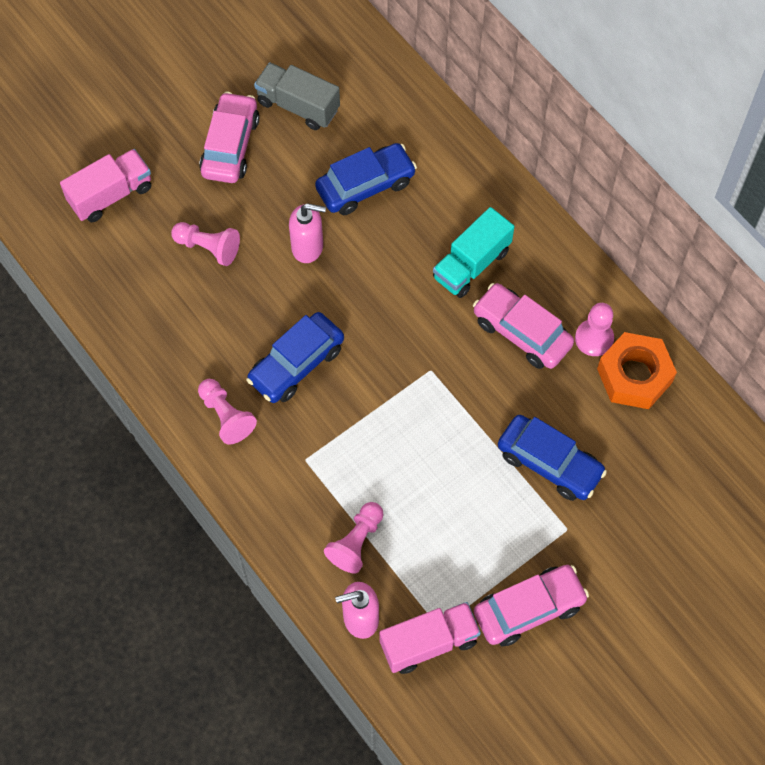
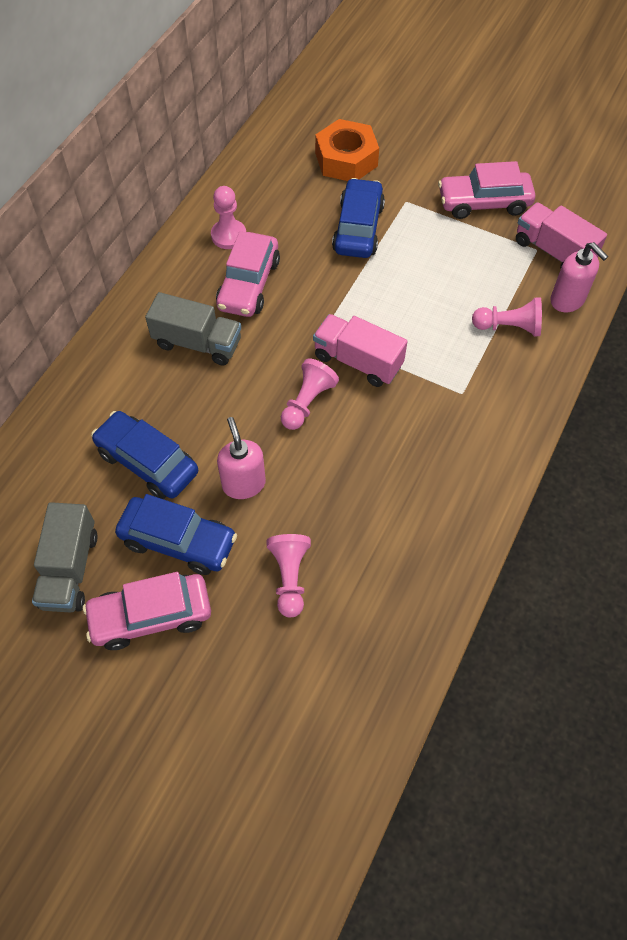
camera: 115 degrees left, 5 degrees down
(111, 195) = (272, 717): pink truck -> pink truck (358, 361)
(226, 416) = (461, 474): pink pawn -> pink pawn (307, 402)
(296, 364) = (375, 439): blue car -> blue car (178, 541)
(471, 264) = (197, 343): turquoise truck -> grey truck
(529, 608) = (484, 203): pink car -> pink car turned 45 degrees counterclockwise
(634, 376) = (249, 201): orange nut -> orange nut (346, 159)

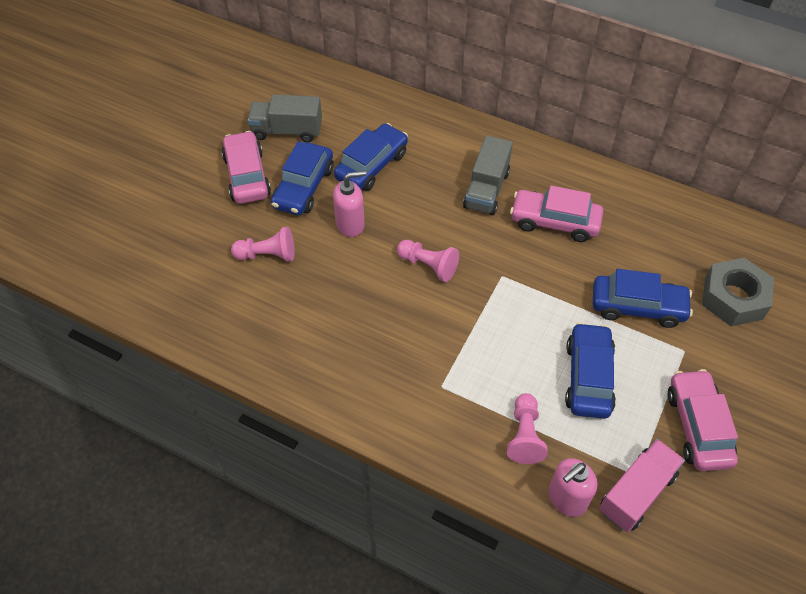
camera: 90 degrees right, 5 degrees down
(229, 235) = (610, 206): pink pawn -> none
(346, 159) = (733, 298): orange nut -> grey nut
(358, 361) = (474, 303): pink truck -> none
(441, 273) = (588, 377): none -> blue car

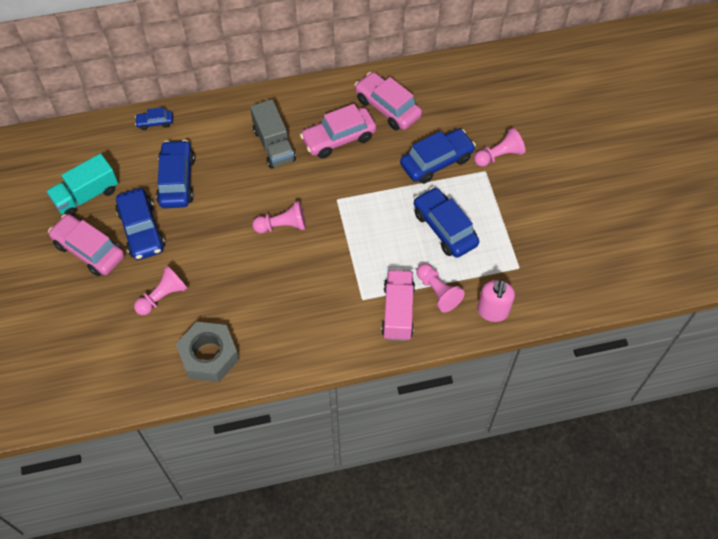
camera: 40 degrees left, 5 degrees up
(287, 131) = (86, 195): grey truck -> turquoise truck
(350, 224) = (202, 234): pink soap dispenser -> none
(399, 106) = (155, 122): none -> blue car
(636, 493) = (527, 278): pink truck -> pink truck (398, 312)
(697, 426) = (528, 213): pink car -> pink car (387, 107)
(714, 345) = (499, 155): none -> pink pawn
(733, 298) = (486, 117): grey nut -> grey nut (209, 356)

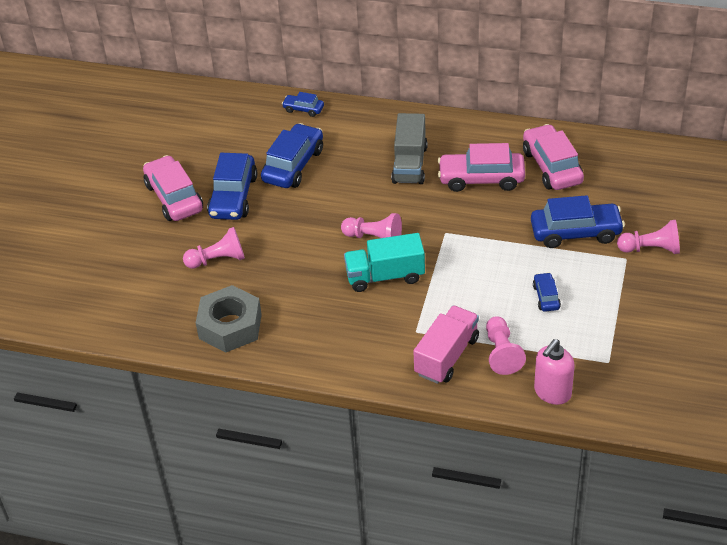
camera: 30 degrees right, 15 degrees down
(86, 195) = (200, 151): turquoise truck -> turquoise truck (385, 276)
(444, 228) = (546, 297): blue car -> blue car, size x0.51

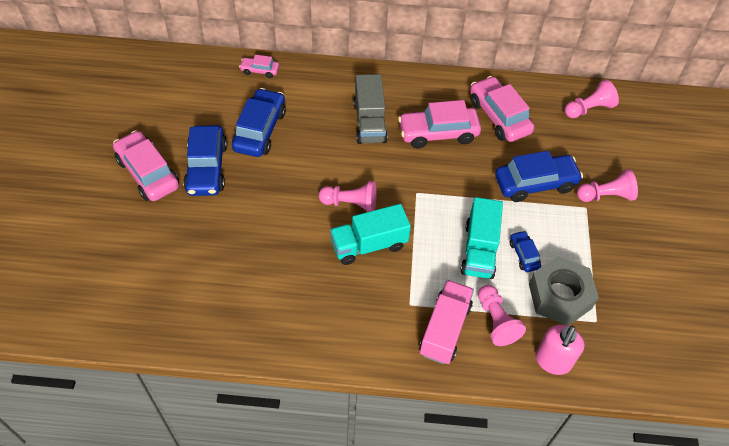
camera: 15 degrees left, 10 degrees up
(218, 260) = (202, 240): pink pawn -> pink pawn (588, 109)
(230, 326) = (226, 315): grey nut -> grey nut (560, 296)
(303, 109) = (260, 71): blue car -> pink car
(499, 289) = (479, 250): none -> turquoise truck

